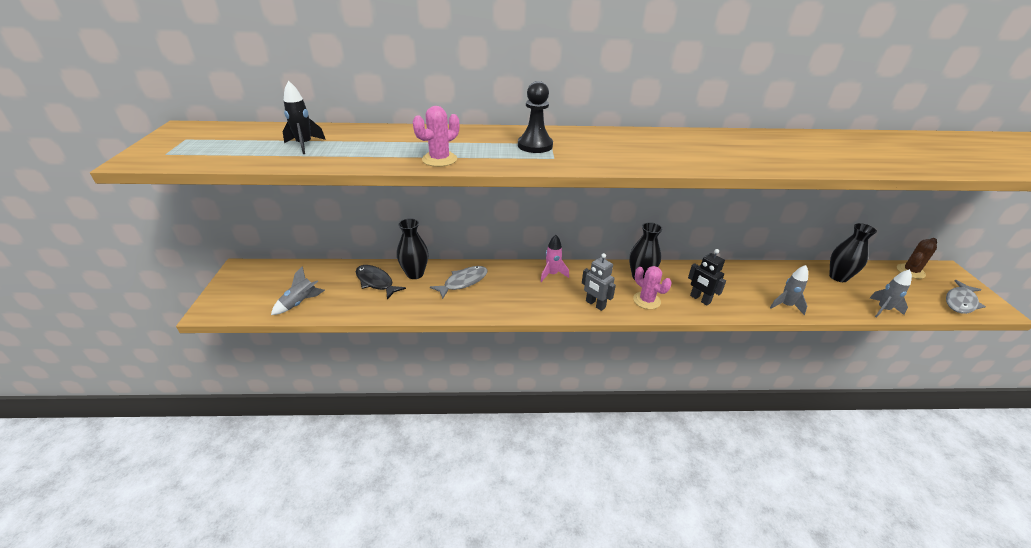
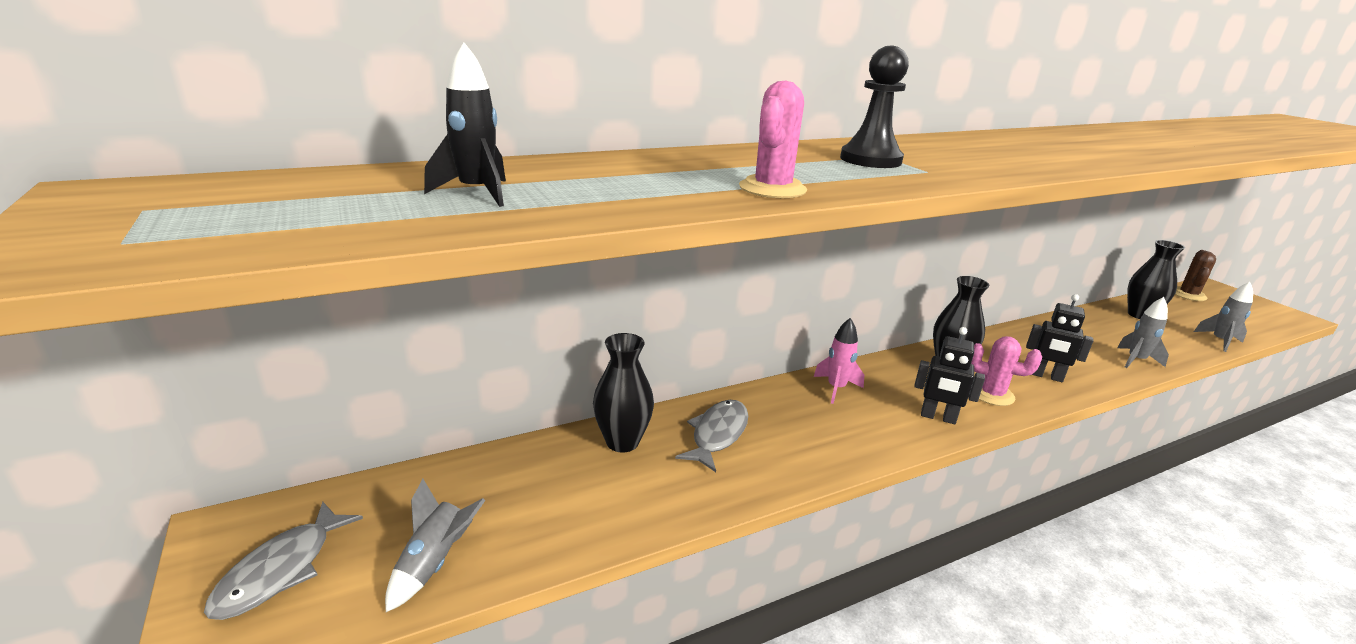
camera: 25 degrees left, 10 degrees down
(376, 282) = (563, 476): black fish -> none
(595, 304) = (938, 417): grey robot -> black robot
(960, 302) = (1264, 317): grey fish -> grey fish (281, 570)

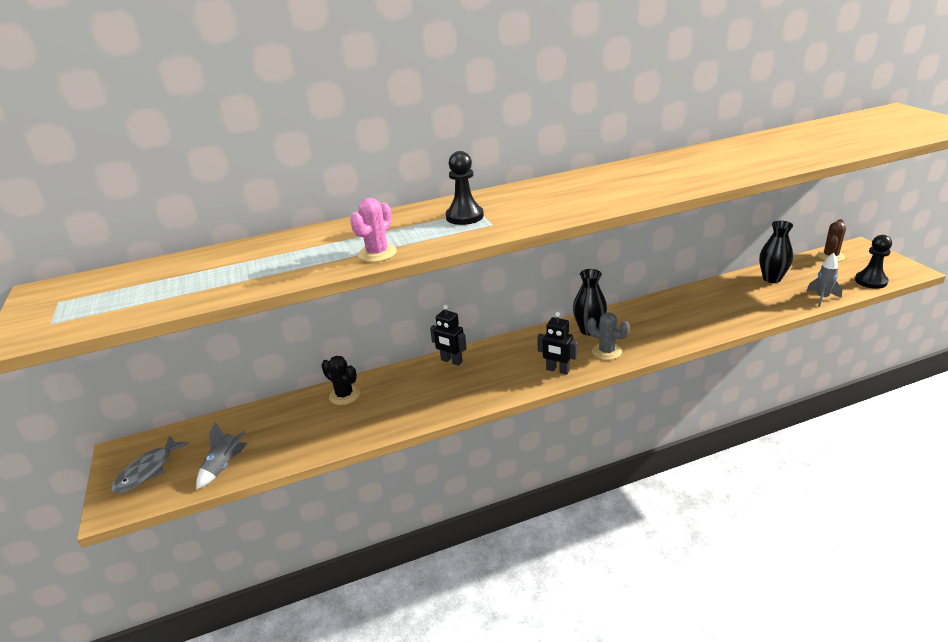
camera: 10 degrees right, 5 degrees up
(477, 193) = (213, 274): black rocket -> none
(622, 442) = (344, 395): black vase -> black cactus
(717, 434) = (405, 388): grey fish -> none
(836, 388) = (497, 353): pink rocket -> none
(991, 394) = (606, 351): pink cactus -> grey cactus
(1046, 376) = (657, 335): black robot -> black robot (451, 361)
(1135, 360) = (737, 319): grey rocket -> none
(1260, 325) = (870, 281): none -> black pawn

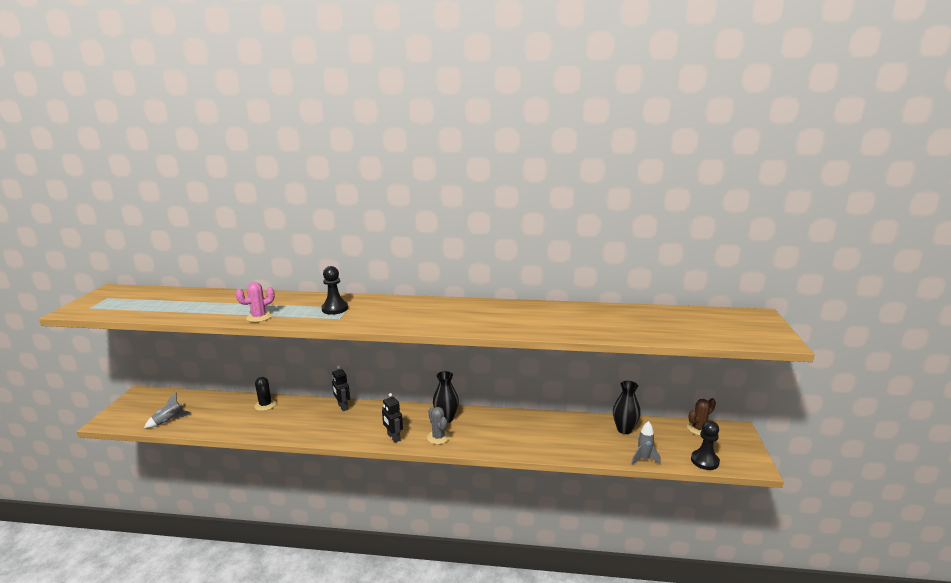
camera: 25 degrees right, 10 degrees down
(148, 470) = (138, 409): grey fish -> none

